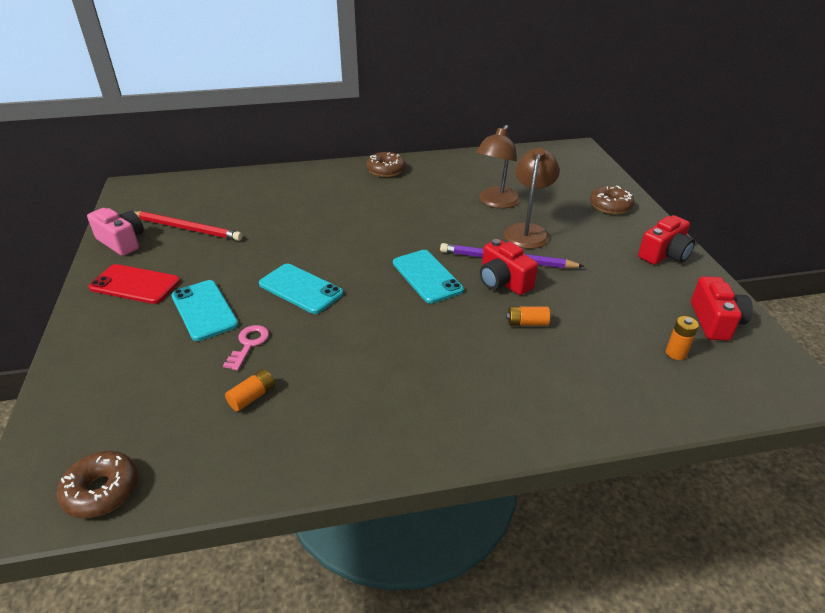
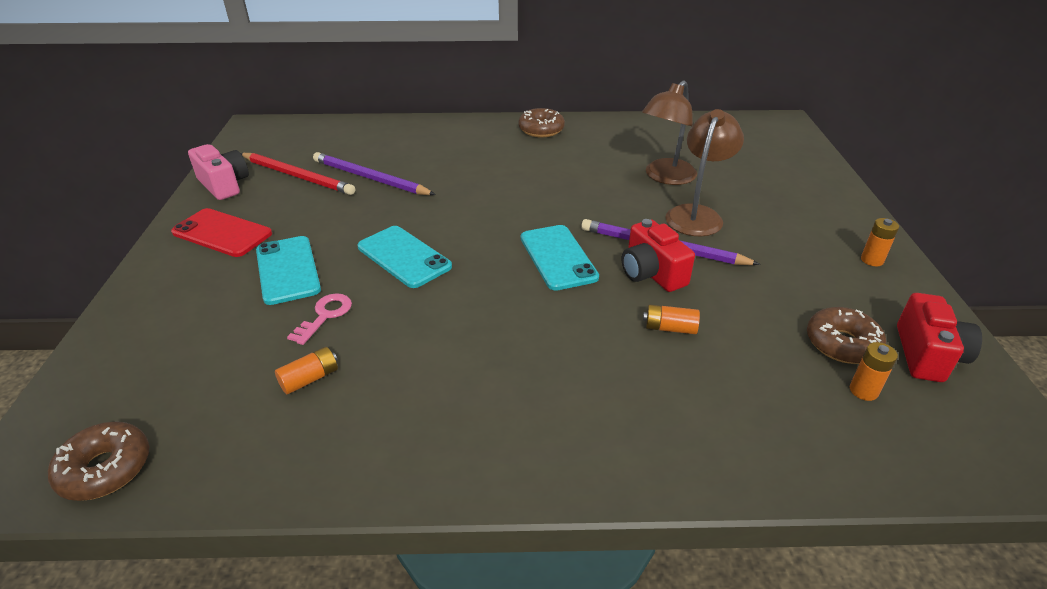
camera: 10 degrees right, 0 degrees up
(251, 224) = (370, 178): none -> purple pencil
(610, 206) = (811, 193): brown donut -> brown donut (842, 344)
(664, 254) = (872, 260): red camera -> orange battery

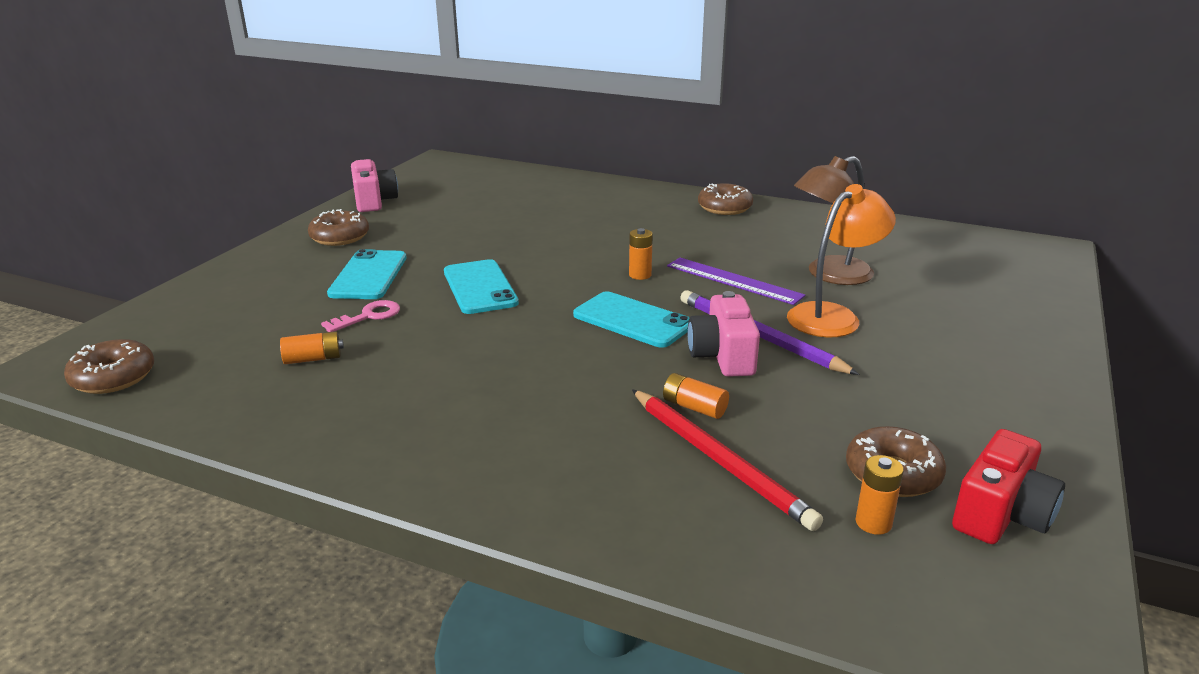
camera: 25 degrees right, 10 degrees down
(222, 233) = (340, 237): red phone -> brown donut
(298, 176) = (443, 206): red pencil -> red pencil (719, 460)
(370, 178) = (507, 219): purple pencil -> none
(558, 257) = (632, 320): turquoise phone -> turquoise phone turned 60 degrees counterclockwise
(603, 199) = (733, 280): none -> purple ruler
(651, 273) = (723, 356): red camera -> pink camera
(697, 214) = (833, 316): brown lamp -> orange lamp
(872, 260) = (1025, 406): orange battery -> orange battery (640, 275)

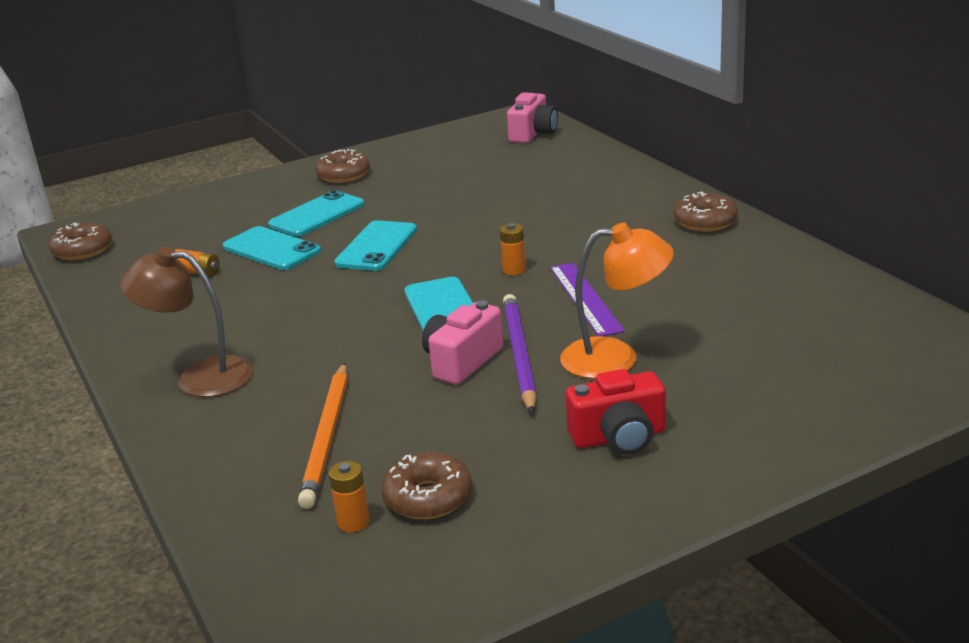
camera: 40 degrees right, 0 degrees up
(369, 316) = (271, 249): pink key -> turquoise phone
(374, 201) = (412, 146): pink camera -> pink camera (533, 134)
(694, 407) = (374, 393): orange battery -> none
(719, 460) = (327, 437): red pencil -> orange pencil
(829, 275) = (685, 318): brown lamp -> brown lamp (200, 377)
(1001, 514) = (453, 559): red camera -> red camera (619, 437)

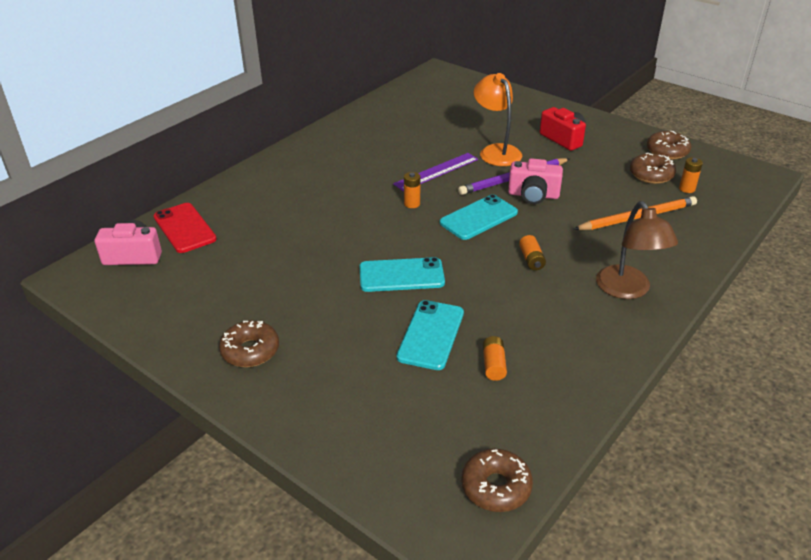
camera: 115 degrees left, 10 degrees up
(317, 215) = (351, 333): turquoise phone -> none
(323, 326) = (531, 260): none -> orange battery
(565, 152) = (184, 228): none -> red phone
(705, 222) = (313, 150): brown donut -> brown donut (667, 151)

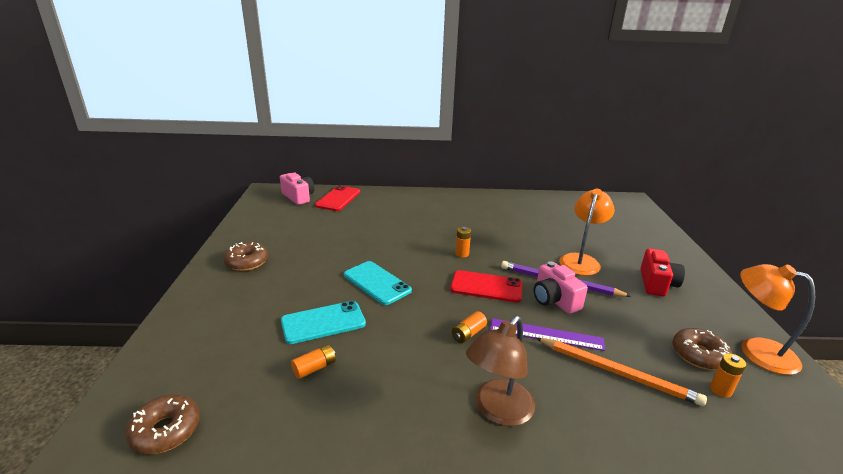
camera: 50 degrees right, 10 degrees down
(436, 171) = (513, 247): purple ruler -> purple ruler (546, 334)
(478, 217) = (486, 287): turquoise phone -> red phone
(667, 151) = (756, 350): brown donut -> orange lamp

